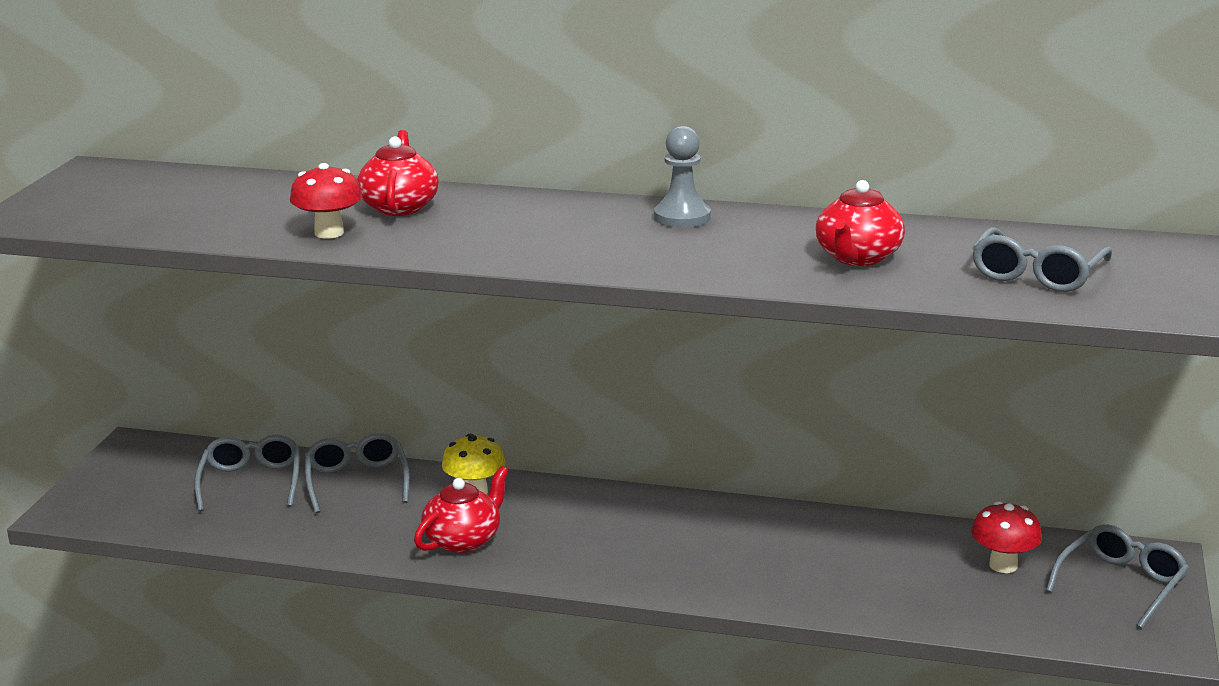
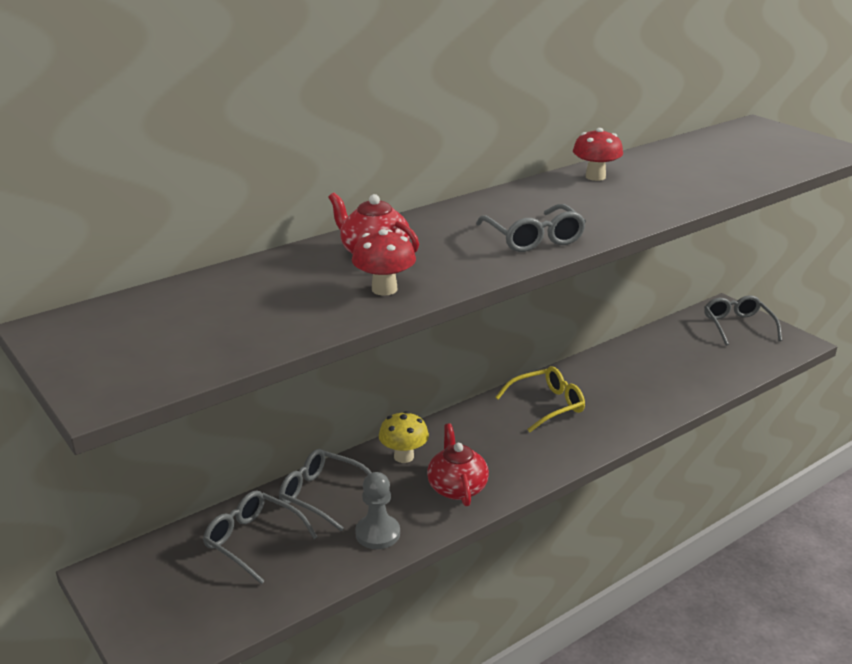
camera: 50 degrees left, 5 degrees up
(682, 217) = (538, 193): grey pawn -> grey pawn (377, 533)
(695, 529) = (548, 405): none -> yellow glasses
(857, 258) = (669, 180): red teapot -> none
(1003, 565) = (689, 343): red mushroom -> red mushroom (595, 177)
(1036, 275) = (748, 159): grey glasses -> grey glasses (534, 239)

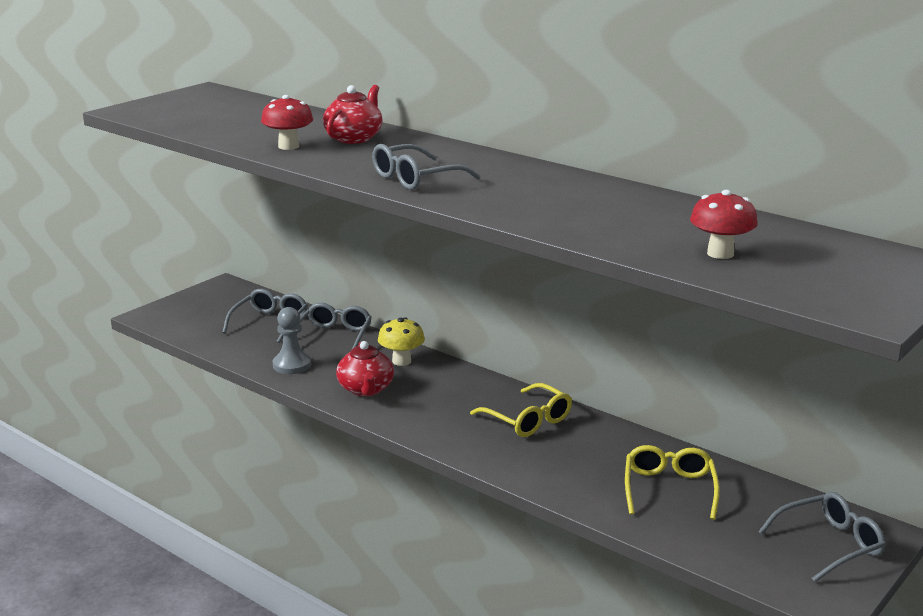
camera: 75 degrees right, 5 degrees down
(457, 487) = (366, 389): red teapot -> red teapot turned 105 degrees clockwise
(595, 177) = (606, 191): red mushroom -> red mushroom (720, 253)
(665, 365) = (669, 488): none -> yellow glasses

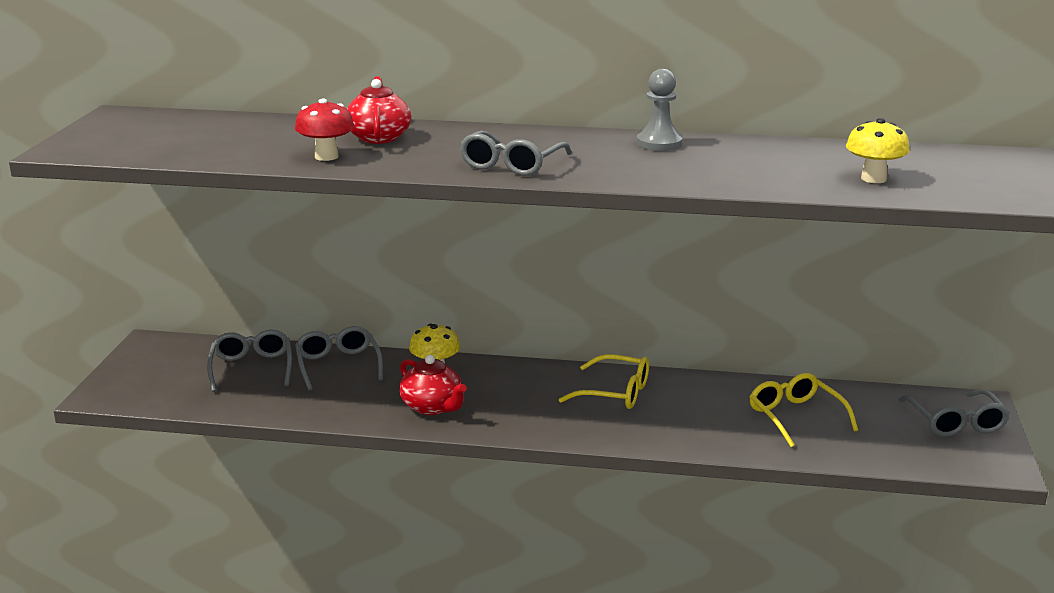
camera: 30 degrees left, 0 degrees up
(292, 365) = (328, 404): grey pawn -> grey pawn (659, 143)
(720, 253) = (873, 179): red mushroom -> yellow mushroom
(830, 544) = (956, 423): grey glasses -> grey glasses turned 135 degrees clockwise

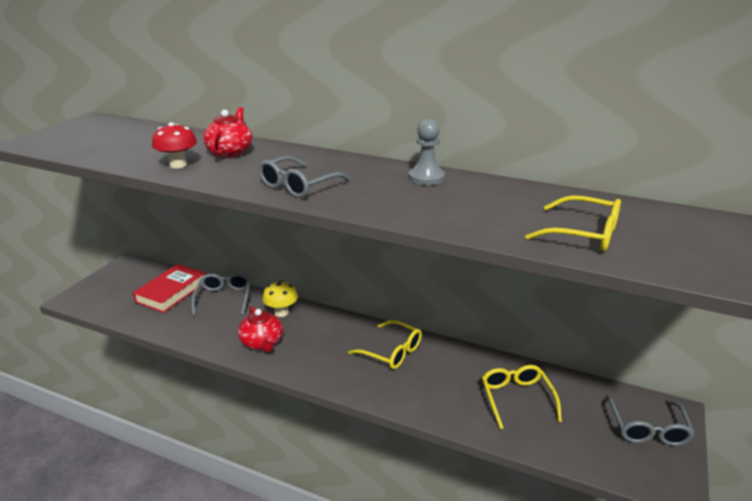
camera: 15 degrees right, 5 degrees up
(252, 368) = (171, 292): grey glasses -> red book
(873, 179) = (584, 234): yellow mushroom -> yellow glasses

